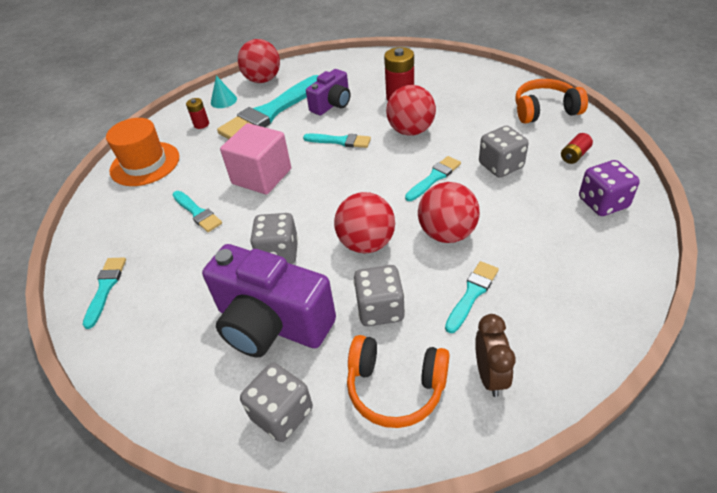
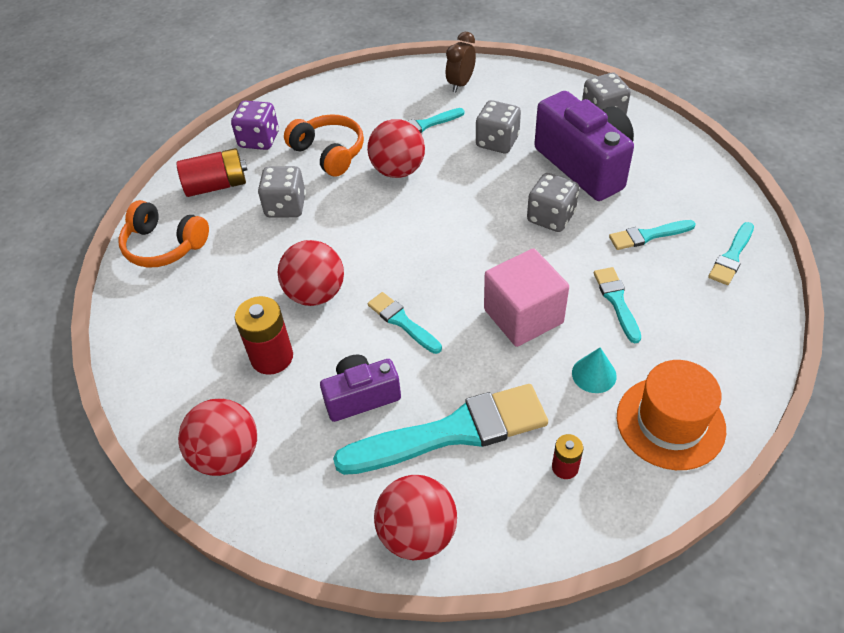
camera: 150 degrees left, 5 degrees up
(223, 100) = (508, 512): turquoise cone -> turquoise cone (594, 374)
(366, 243) = (469, 191): red ball -> red ball (227, 455)
(395, 387) = (522, 99): orange headphones -> orange headphones (329, 153)
(434, 178) = (354, 224): turquoise brush -> turquoise brush (648, 235)
(574, 155) = (216, 185): red battery -> red battery, size x1.81

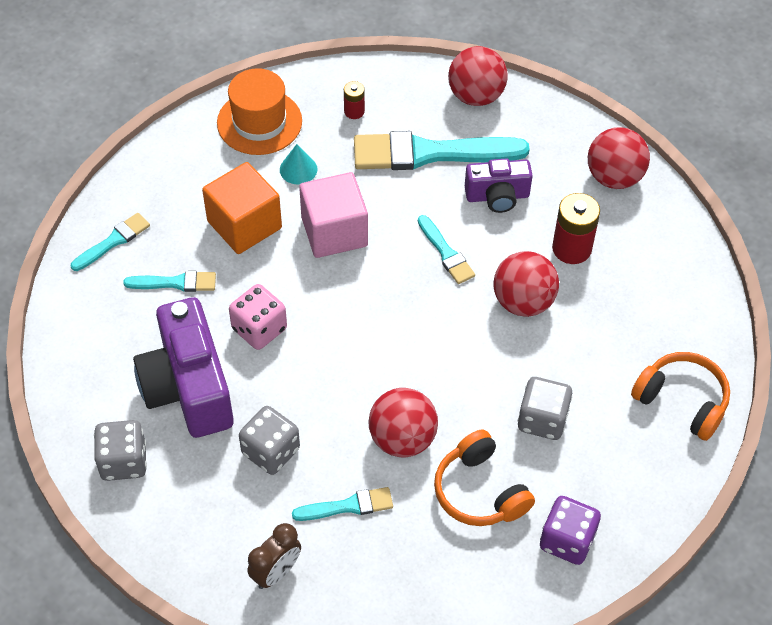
camera: 170 degrees left, 5 degrees up
(216, 185) = (623, 475): red battery -> none
(551, 217) = (259, 329): grey dice -> pink dice
(617, 301) = (244, 225): turquoise brush -> orange cube

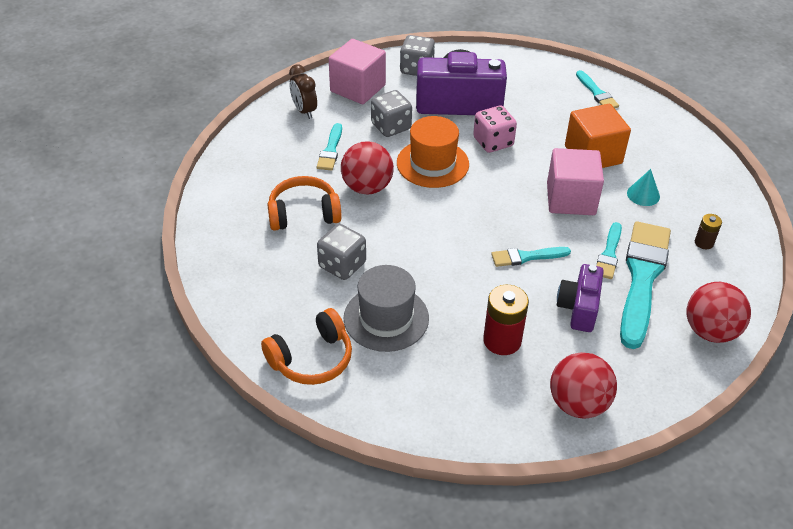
camera: 110 degrees right, 10 degrees down
(175, 283) = (549, 113): turquoise brush -> turquoise brush (609, 254)
(197, 522) = (357, 88): none -> pink cube
(259, 122) = (701, 185): orange hat -> orange hat (432, 163)
(354, 111) = (704, 242): red battery -> brown battery
(523, 302) = (457, 289): red ball -> none
(567, 540) = (238, 246): purple dice -> none
(595, 353) = (386, 318): none -> grey hat

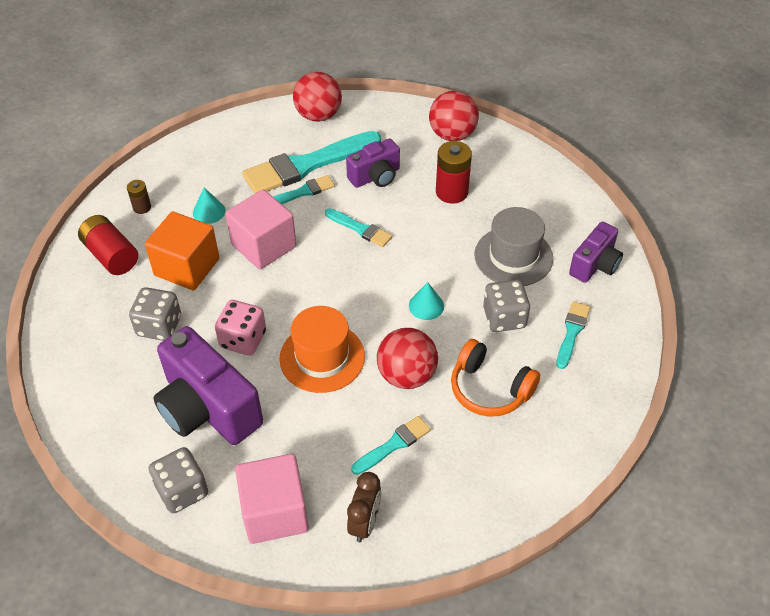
camera: 135 degrees left, 5 degrees up
(312, 359) = (595, 265): orange headphones -> purple camera
(391, 127) = (305, 429): grey dice -> grey dice (159, 326)
(407, 236) = (426, 306): none -> turquoise cone
(597, 93) = (79, 320): turquoise brush -> turquoise brush (572, 332)
(646, 130) = (111, 256): none -> red battery
(704, 242) = (230, 156): brown battery -> brown battery (142, 207)

